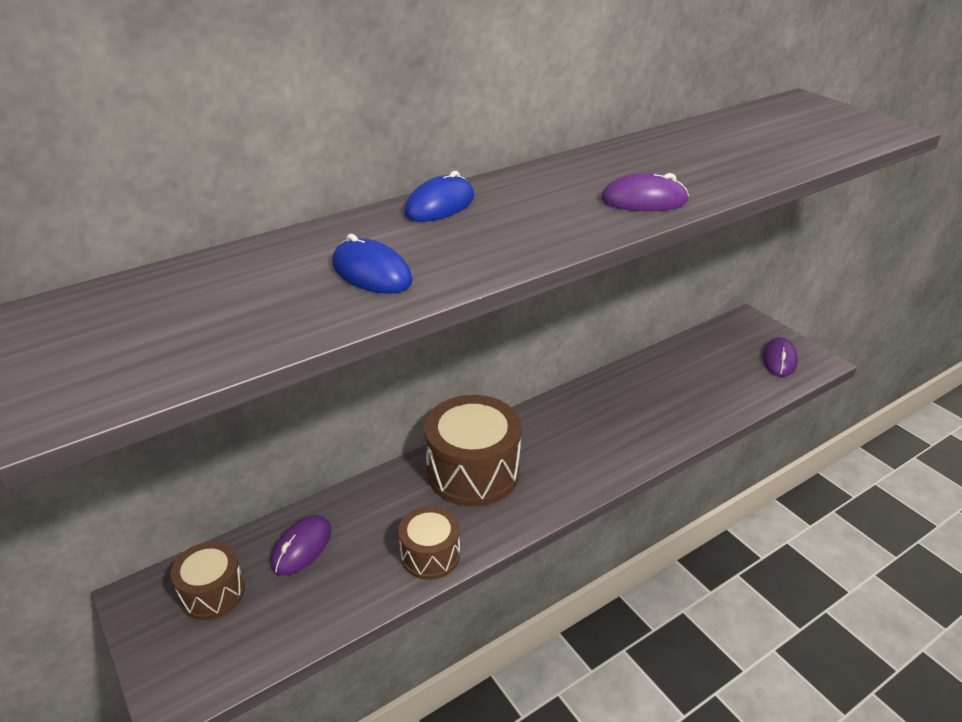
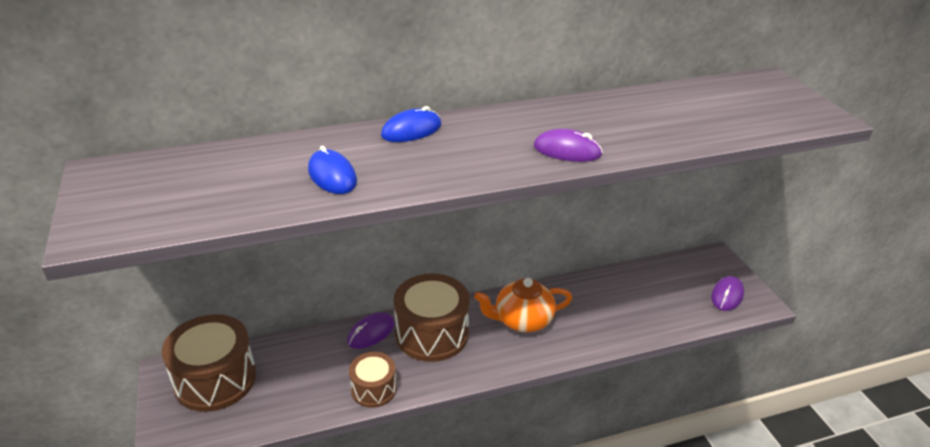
camera: 15 degrees right, 0 degrees up
(212, 593) = (215, 379): brown drum -> brown drum, size x1.76
(302, 547) = (286, 362): purple mouse -> purple mouse (371, 333)
(572, 433) = (522, 320): none -> orange teapot

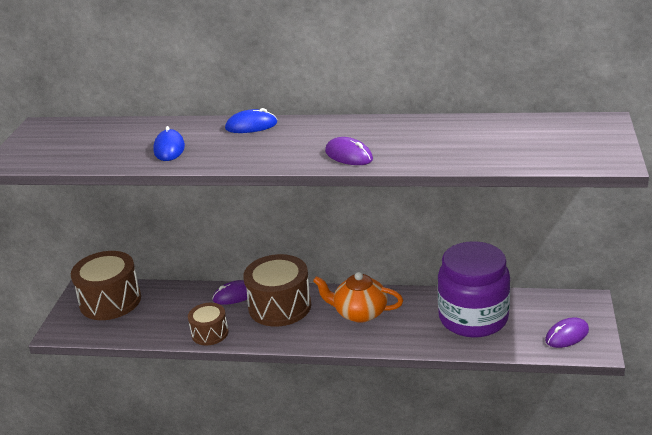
camera: 30 degrees right, 5 degrees down
(634, 298) = (473, 318): none -> purple jar

